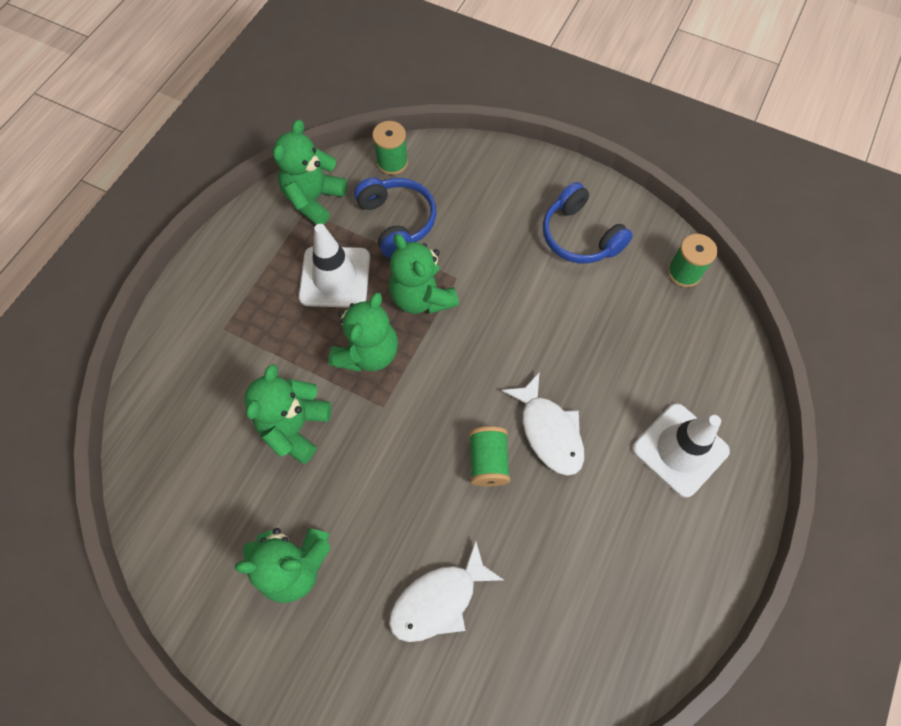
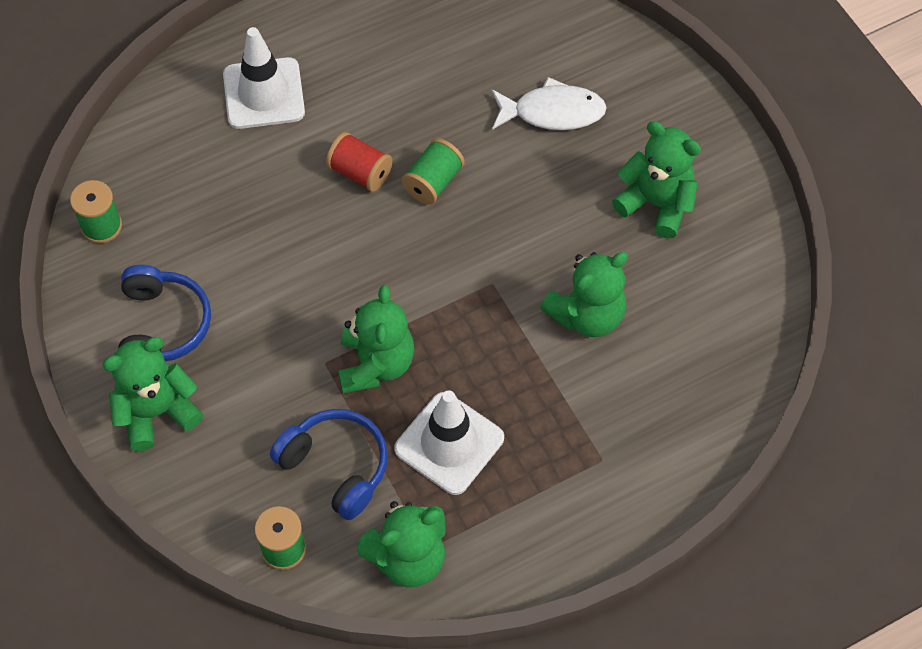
camera: 145 degrees left, 5 degrees down
(368, 352) = (471, 342): green teddy bear -> green teddy bear (157, 412)
(397, 221) = (336, 467): blue headphones -> blue headphones turned 120 degrees clockwise
(549, 431) = (360, 172): white fish -> red spool

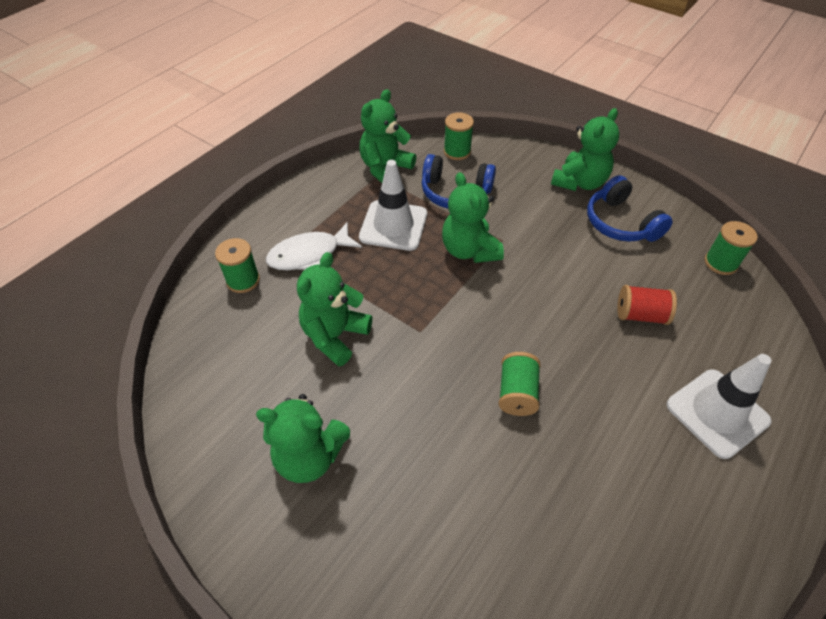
camera: 155 degrees right, 10 degrees down
(360, 172) = (580, 376): red spool -> red spool (640, 315)
(553, 112) = (451, 515): white fish -> white fish (309, 255)
(670, 434) = (243, 280): none -> green spool

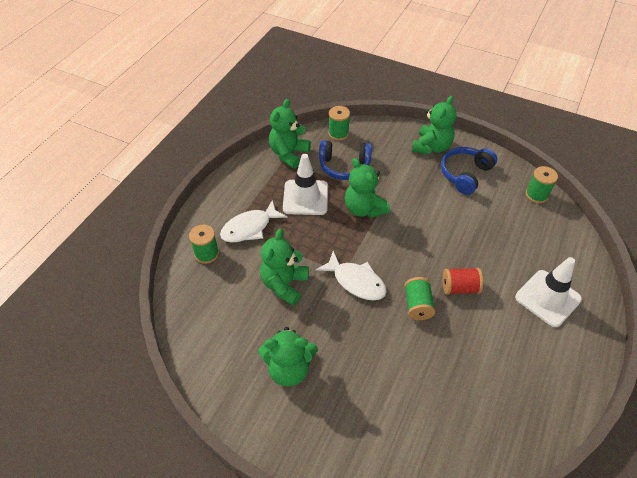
camera: 10 degrees left, 0 degrees up
(435, 346) = (356, 281): none -> white fish
(620, 223) = (465, 174): blue headphones -> blue headphones turned 75 degrees clockwise
(640, 315) = (489, 239): red spool -> red spool (459, 288)

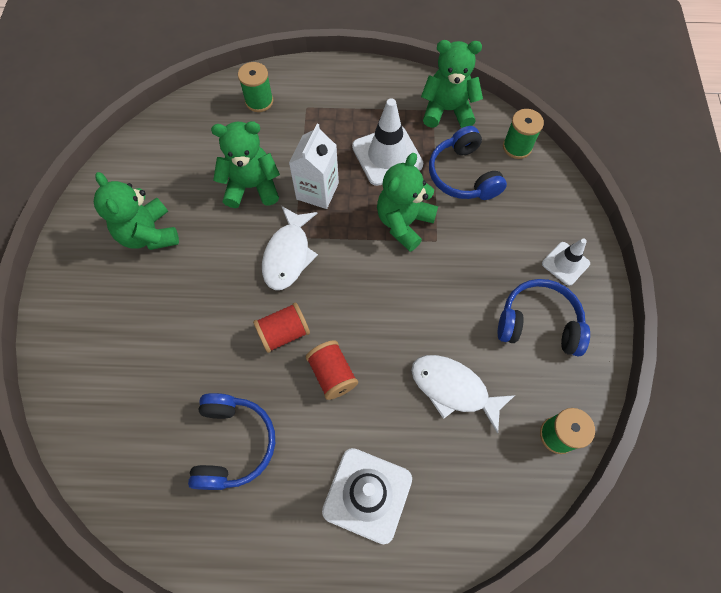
camera: 65 degrees right, 15 degrees up
(249, 228) = (313, 122): white fish -> white fish (453, 389)
(312, 246) = (317, 191): none -> white carton
(417, 305) = (284, 333): green spool -> red spool
(431, 147) = (565, 263): green teddy bear -> white traffic cone
(491, 364) = (233, 444): none -> blue headphones

